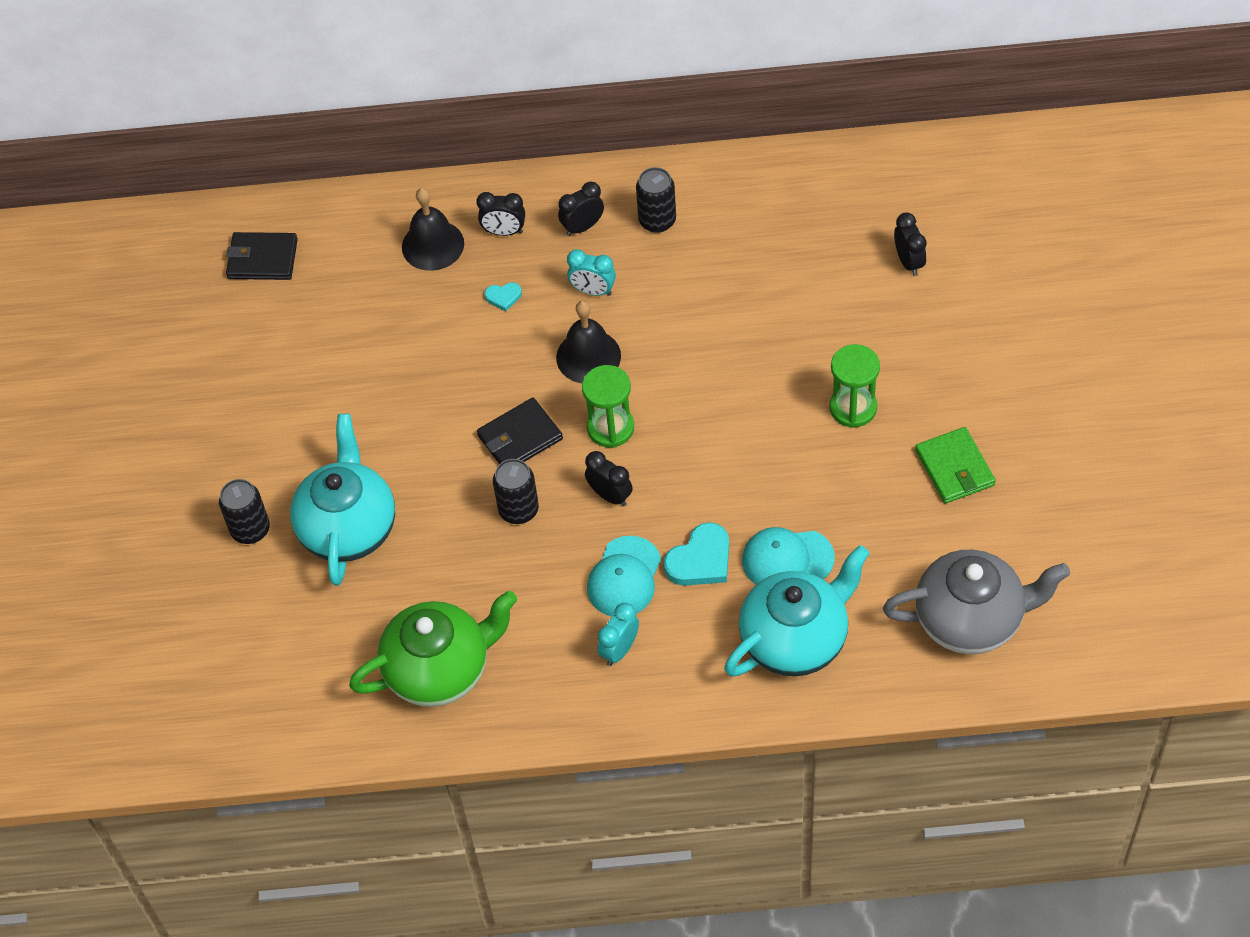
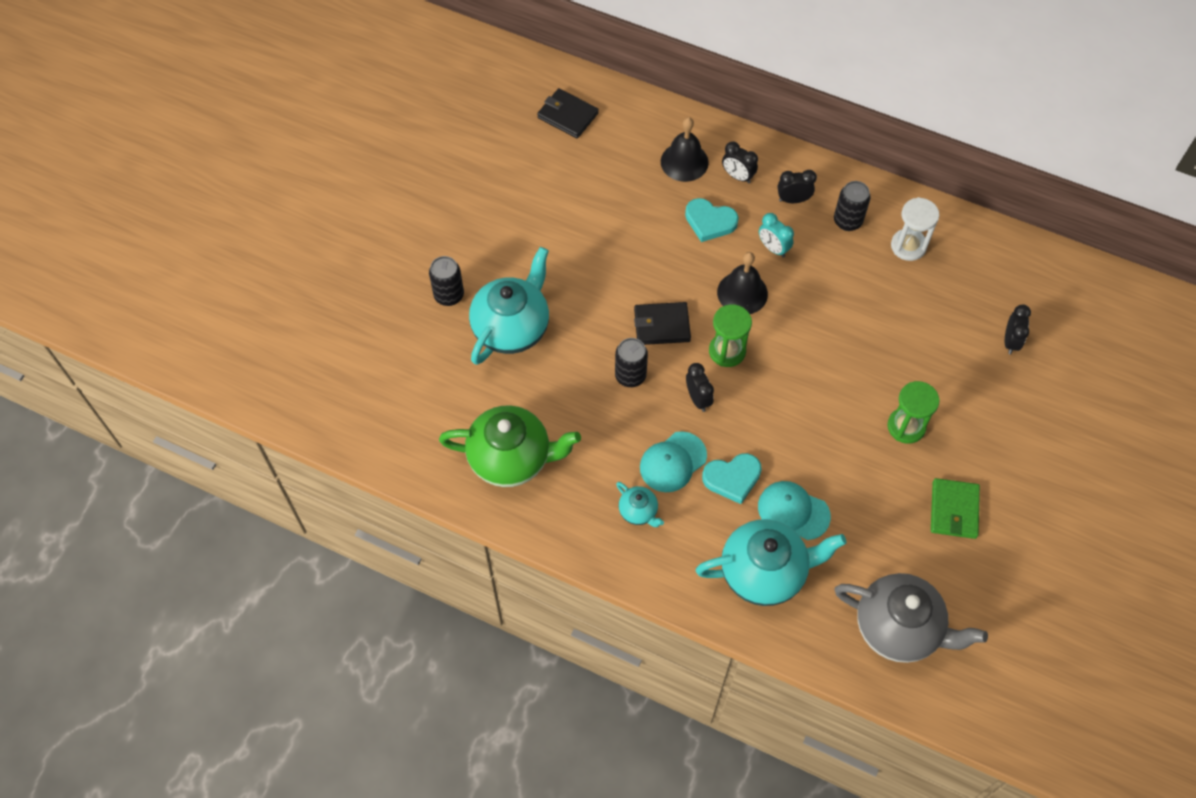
camera: 25 degrees right, 5 degrees up
(503, 297) = (710, 221): turquoise heart -> turquoise heart, size x1.89
(619, 650) = (638, 511): turquoise clock -> turquoise teapot
(740, 215) = (908, 246): none -> white hourglass

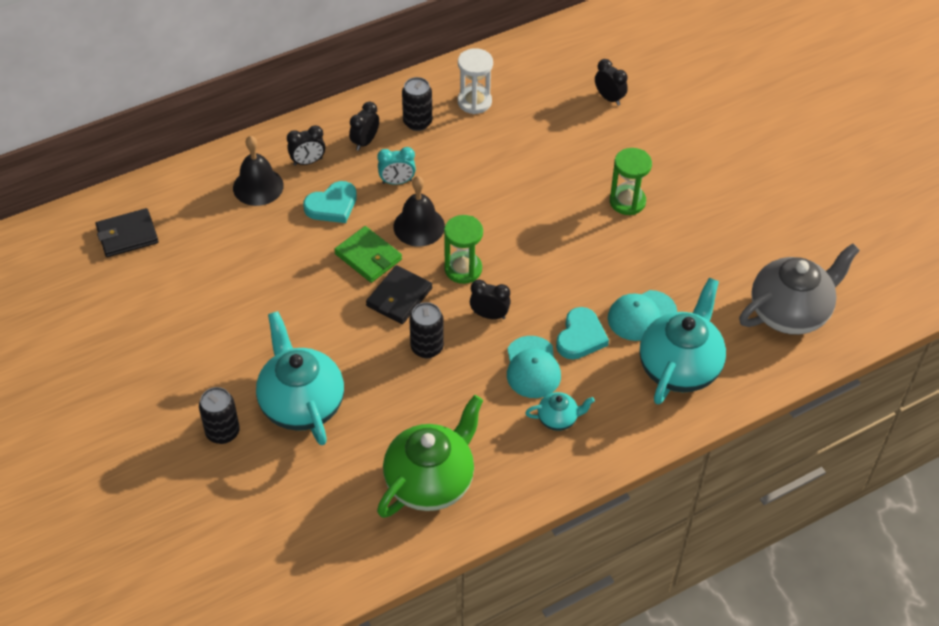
camera: 55 degrees left, 10 degrees down
(954, 510) = (719, 218): green wallet -> green wallet (368, 257)

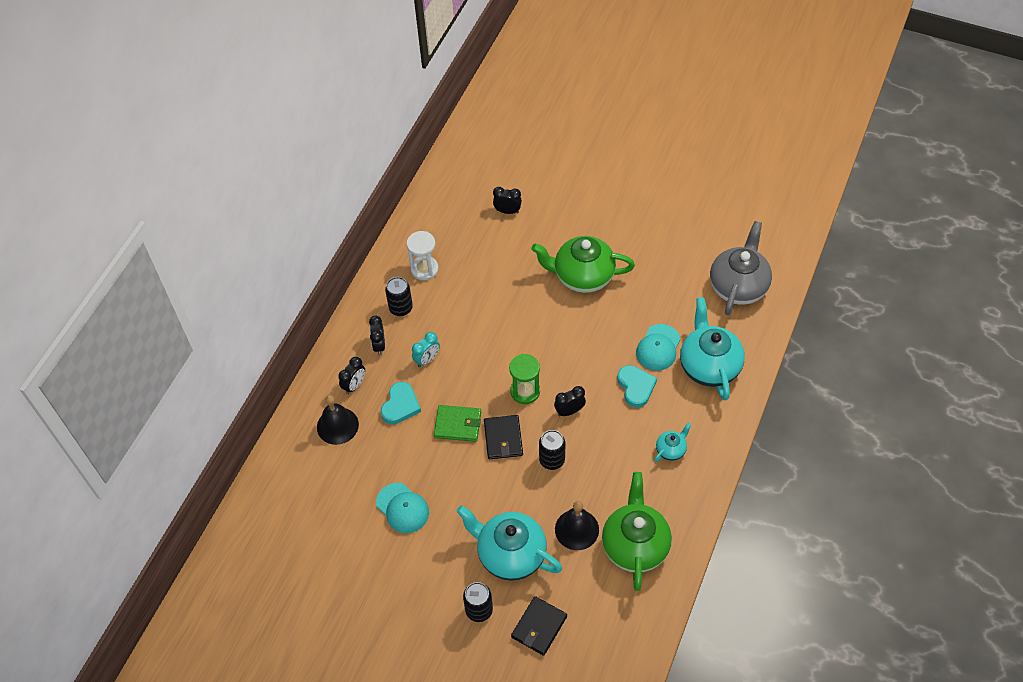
camera: 35 degrees left, 5 degrees up
(127, 235) = (281, 523): black wallet -> black wallet (539, 627)
(419, 226) = (470, 381): black bell -> black bell (576, 529)
(532, 367) = (626, 427): turquoise cap -> turquoise cap (402, 508)
(627, 201) = (582, 276): green hourglass -> green teapot

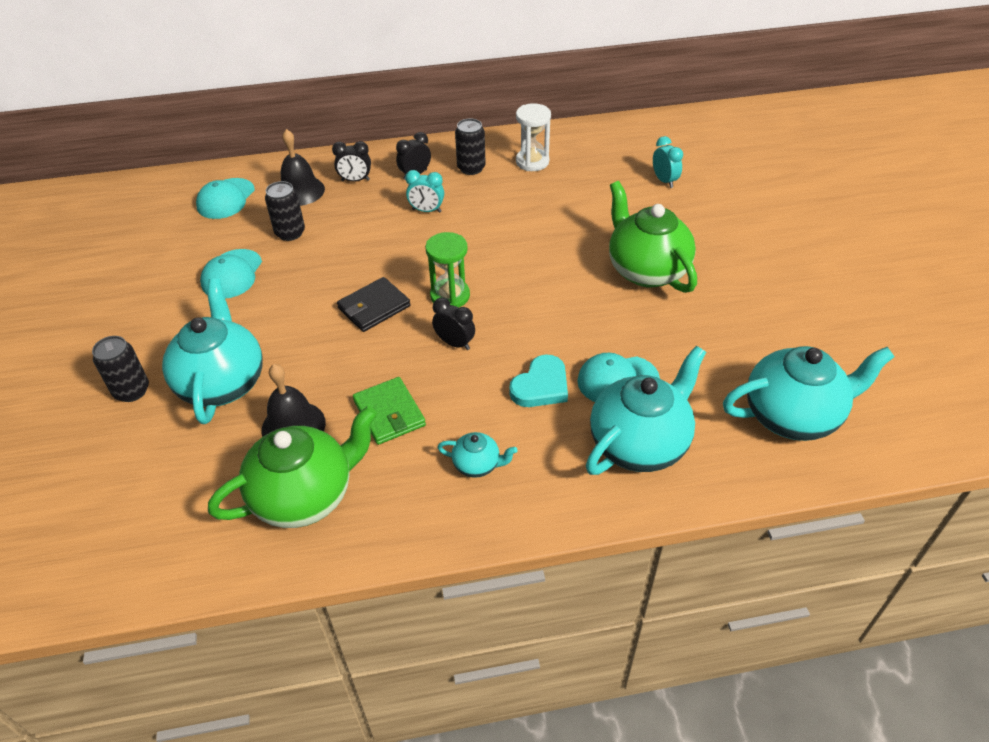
camera: 55 degrees right, 10 degrees down
(306, 478) = (226, 199): none -> turquoise cap
(400, 405) = (356, 218): turquoise heart -> none
(458, 425) = (364, 266): green wallet -> green wallet (389, 413)
(507, 211) = (664, 181): black clock -> turquoise clock
(539, 627) = (133, 455): black wallet -> none
(552, 460) = (375, 359): black can -> black can (290, 233)
(738, 286) = (792, 415): grey teapot -> turquoise teapot

